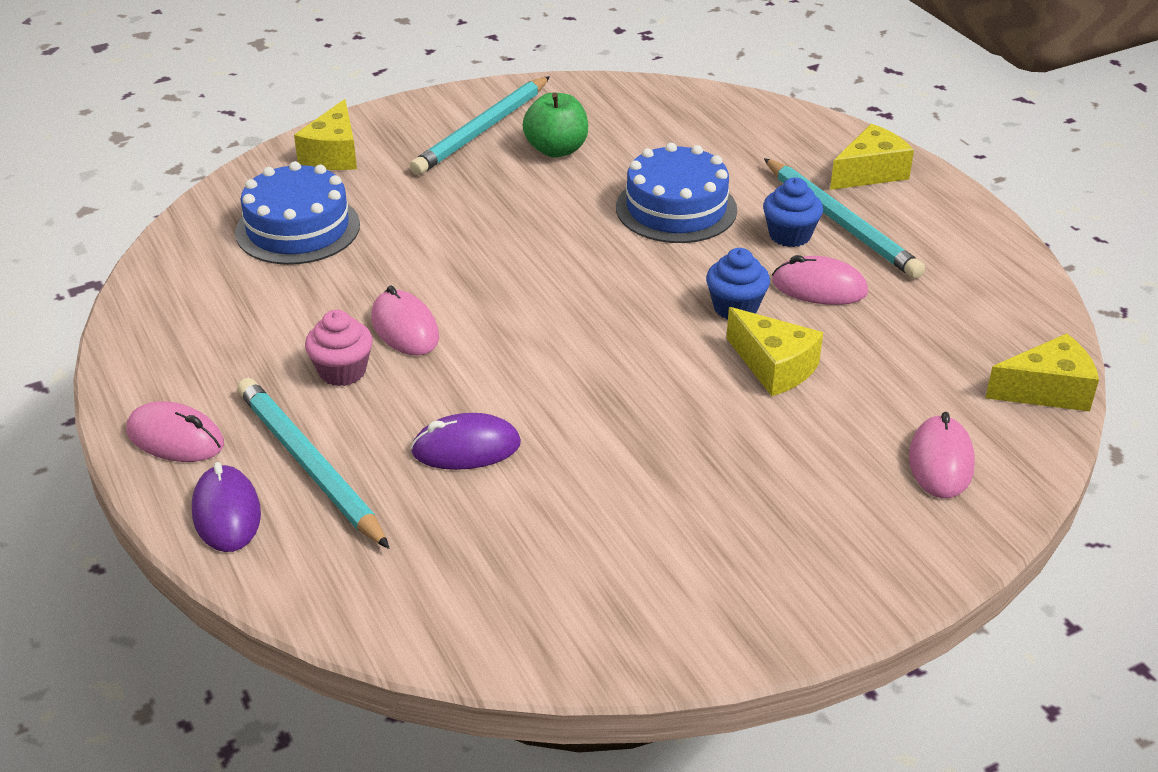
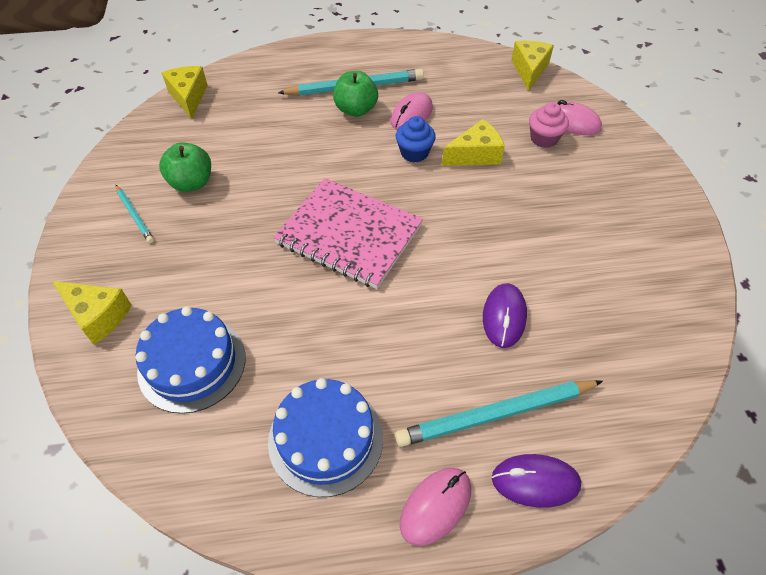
camera: 70 degrees left, 15 degrees up
(342, 371) = (395, 371): pink cupcake -> pink cupcake (543, 139)
(405, 328) = (360, 321): pink mouse -> none
(482, 130) = (134, 215): turquoise pencil -> turquoise pencil, size x0.53
(540, 287) = (349, 234): none -> pink notebook
(676, 208) = (299, 147): blue cake -> blue cake (325, 438)
(790, 235) = (356, 110): blue cupcake -> green apple
(870, 173) = (313, 61): yellow cheese -> yellow cheese (189, 97)

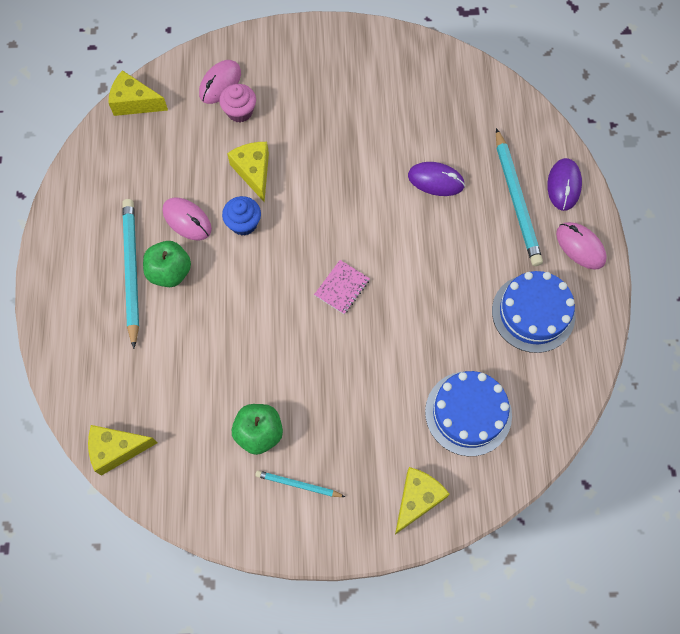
camera: 85 degrees left, 15 degrees up
(134, 215) = (298, 485): turquoise pencil -> turquoise pencil turned 135 degrees counterclockwise
(349, 234) = (342, 288): pink notebook -> pink notebook, size x0.43

